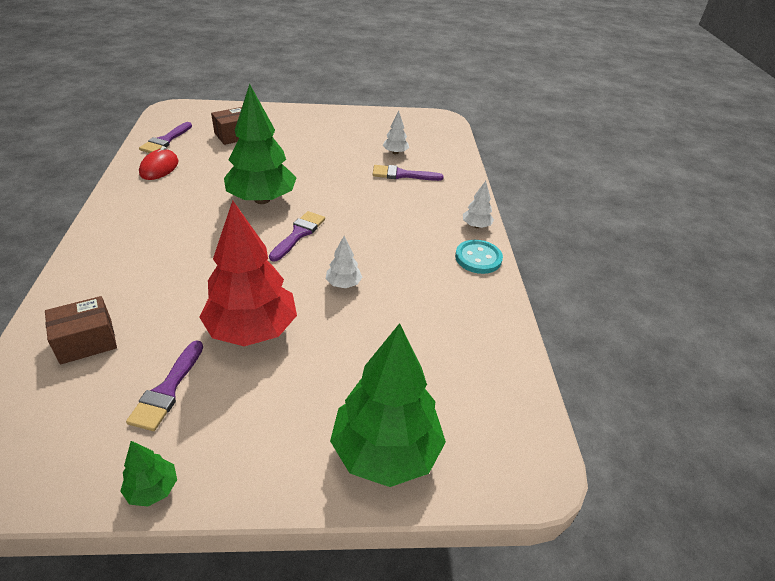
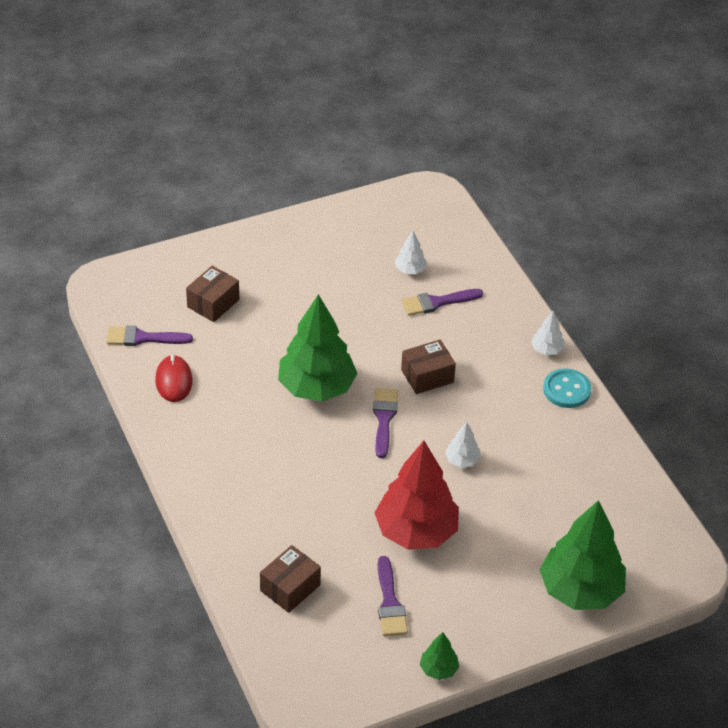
camera: 20 degrees left, 5 degrees up
(165, 140) = (143, 338): purple brush -> purple brush turned 90 degrees clockwise
(359, 216) = (427, 376): none -> brown box

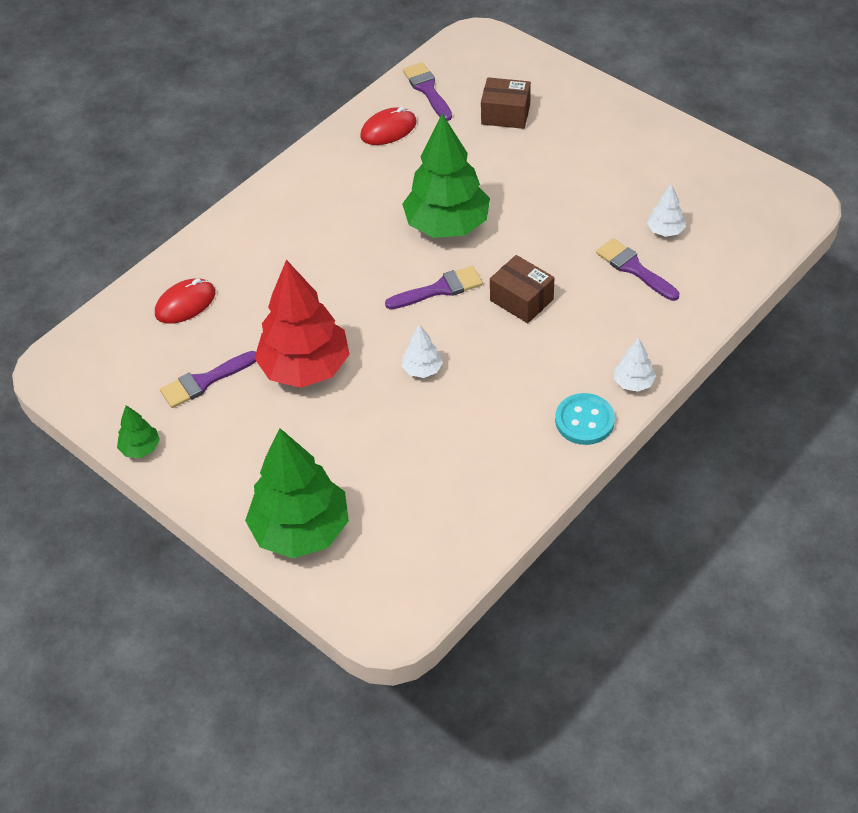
camera: 70 degrees right, 5 degrees up
(290, 588) = (185, 304): brown box -> red mouse

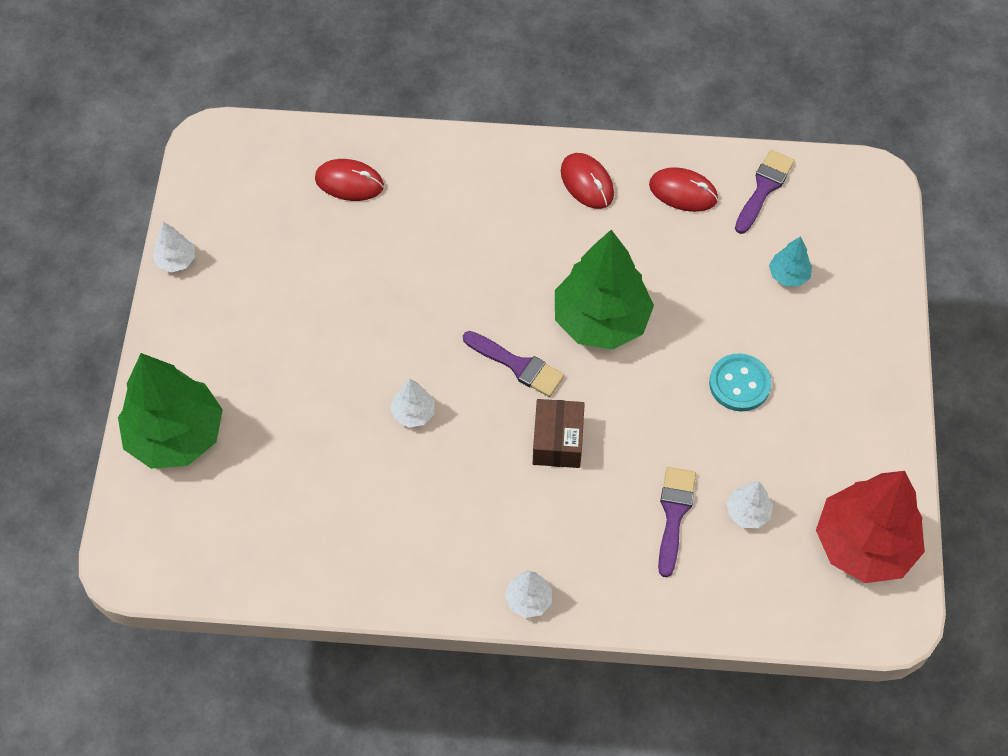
camera: 50 degrees right, 10 degrees up
(140, 448) = (176, 260): green tree -> white tree
(204, 381) = (277, 256): purple brush -> none
(305, 368) = (347, 321): red tree -> red tree (864, 544)
(329, 173) = (587, 183): none -> red mouse
(505, 114) = (788, 275): brown box -> turquoise tree
(584, 421) = (452, 585): turquoise button -> turquoise button (739, 384)

